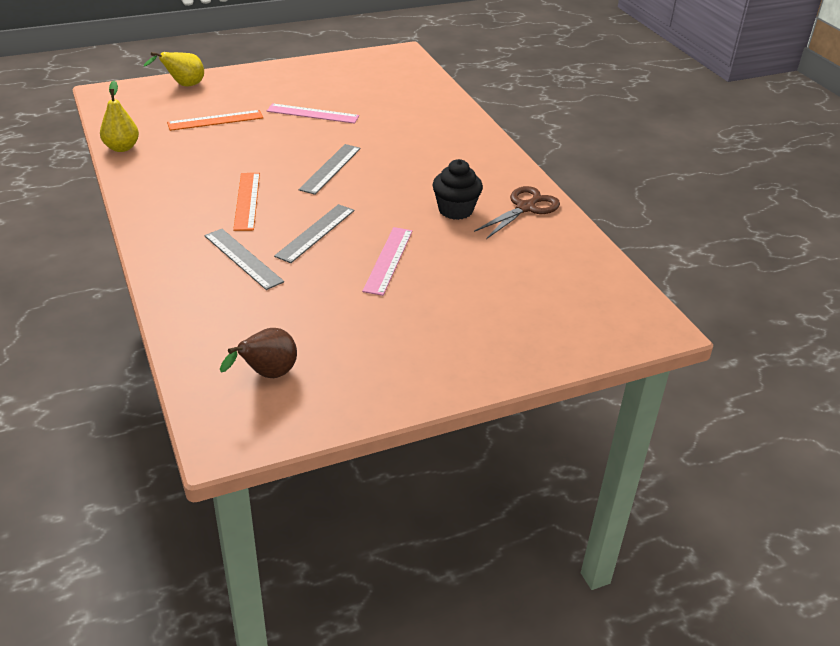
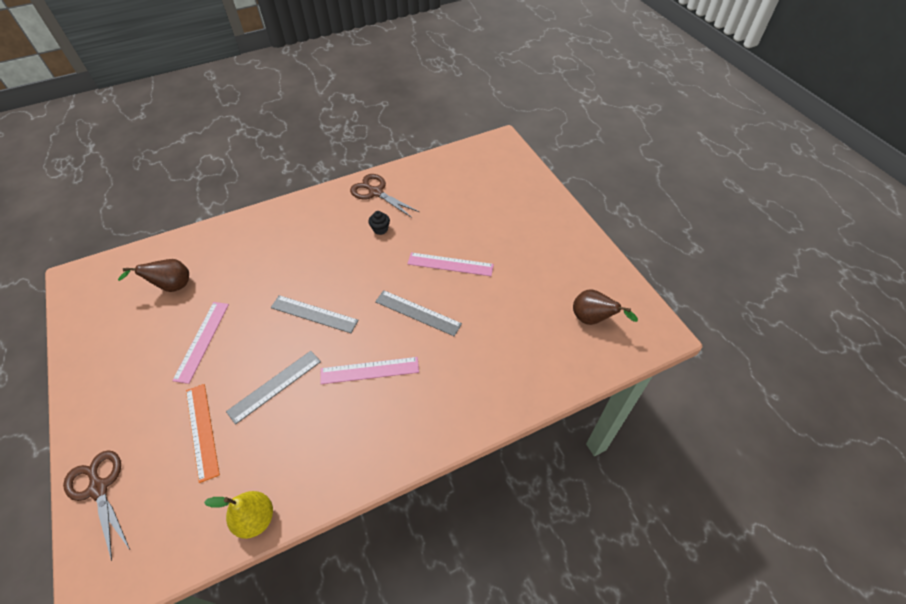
camera: 90 degrees left, 15 degrees up
(183, 85) = (98, 488): yellow pear -> brown scissors
(243, 258) = (459, 357): grey ruler -> grey ruler (274, 386)
(247, 201) = (369, 370): orange ruler -> pink ruler
(384, 95) = (171, 286): none -> brown pear
(455, 210) = (380, 229): black cupcake -> black cupcake, size x0.56

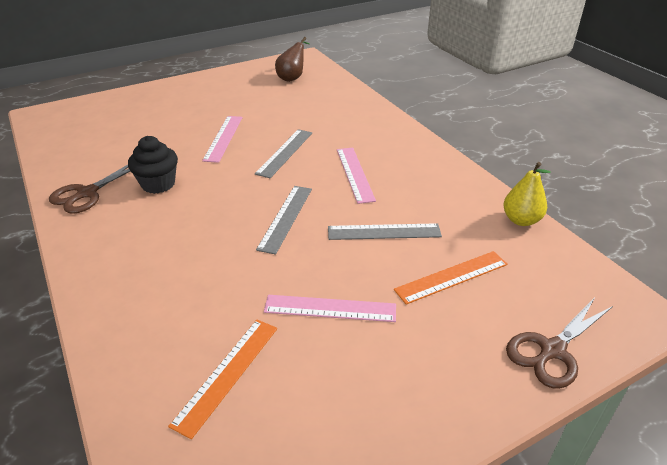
camera: 95 degrees left, 15 degrees down
(171, 286) = (227, 374): brown pear -> orange ruler
(274, 386) = (384, 232): grey ruler -> grey ruler turned 45 degrees counterclockwise
(380, 229) = (158, 184): black cupcake -> black cupcake, size x1.78

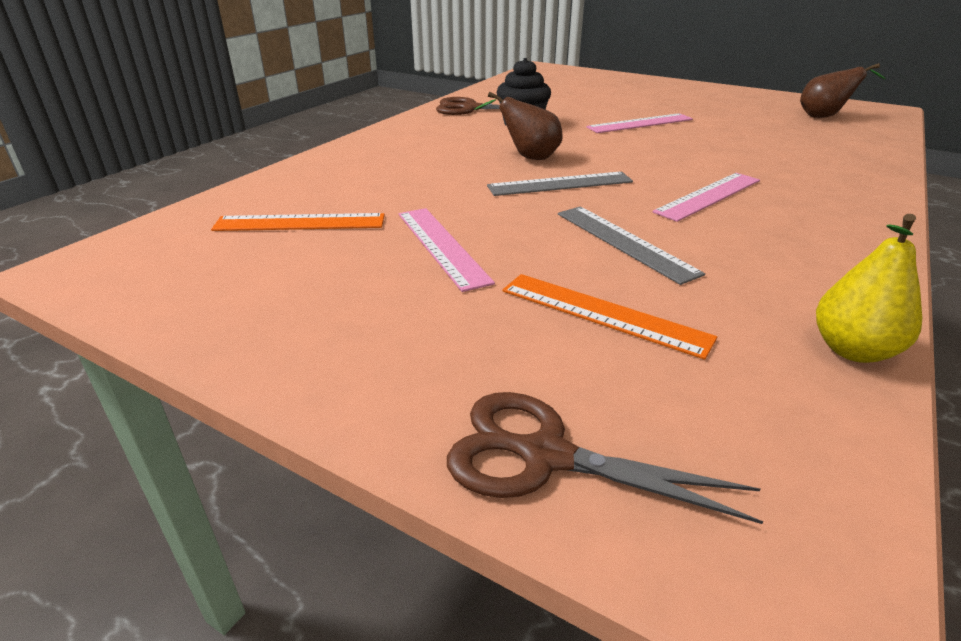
camera: 60 degrees right, 5 degrees down
(226, 211) = (527, 157): none -> brown pear
(285, 153) = (673, 153): grey ruler -> none

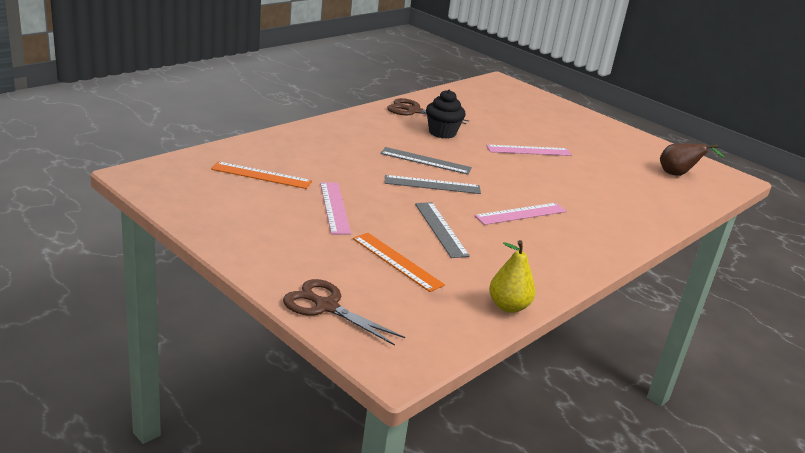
camera: 10 degrees right, 5 degrees down
(527, 157) = (425, 161): brown pear -> grey ruler

